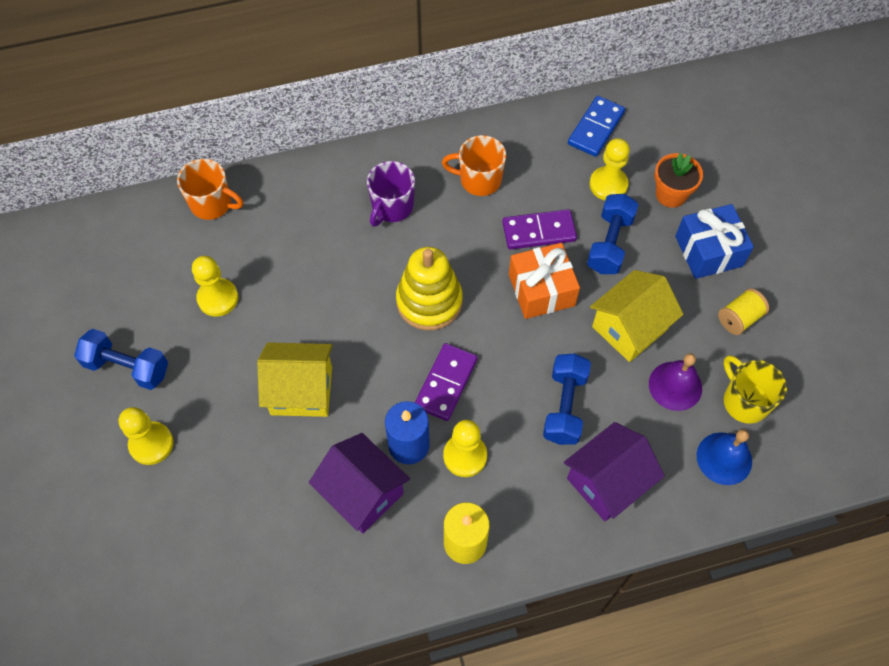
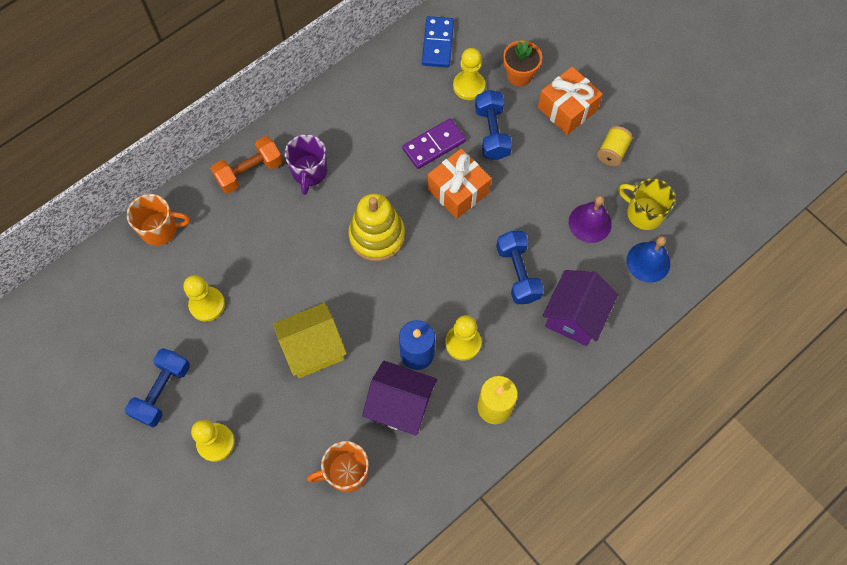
camera: 25 degrees left, 5 degrees up
(127, 367) = (162, 391): blue dumbbell -> blue dumbbell turned 60 degrees counterclockwise
(330, 183) = (249, 172): none -> orange dumbbell
(446, 383) = (421, 294): purple domino -> none
(479, 180) = (367, 122): orange mug -> orange mug (346, 472)
(629, 328) = (537, 193): yellow house -> none
(708, 251) = (567, 109): blue gift -> orange gift

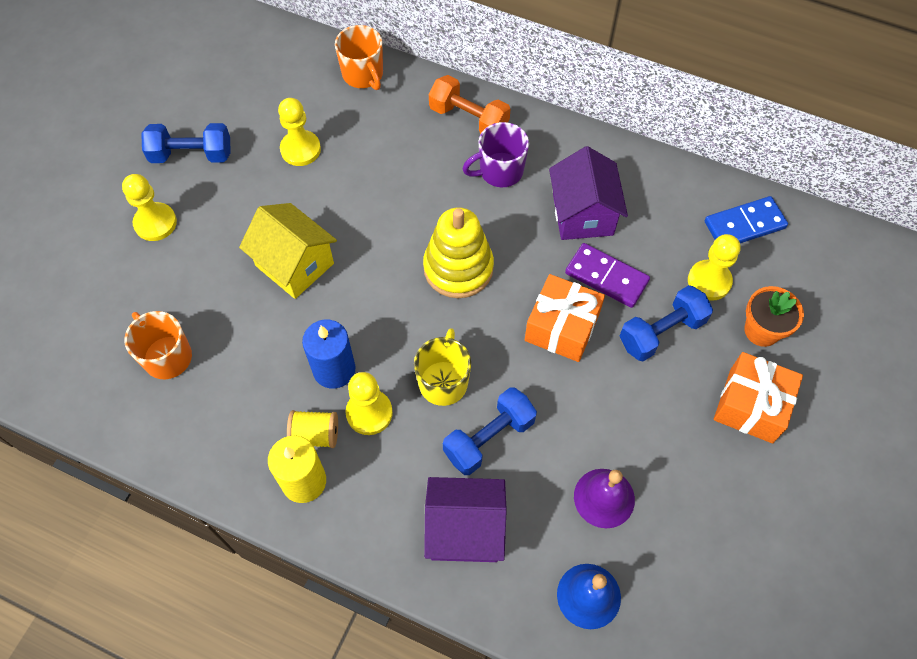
camera: 65 degrees right, 5 degrees down
(400, 405) = (265, 378): purple house -> purple house (583, 214)
(612, 152) = (723, 486): yellow spool -> yellow spool (315, 435)
(643, 213) = (657, 562): yellow mug -> yellow mug (443, 382)

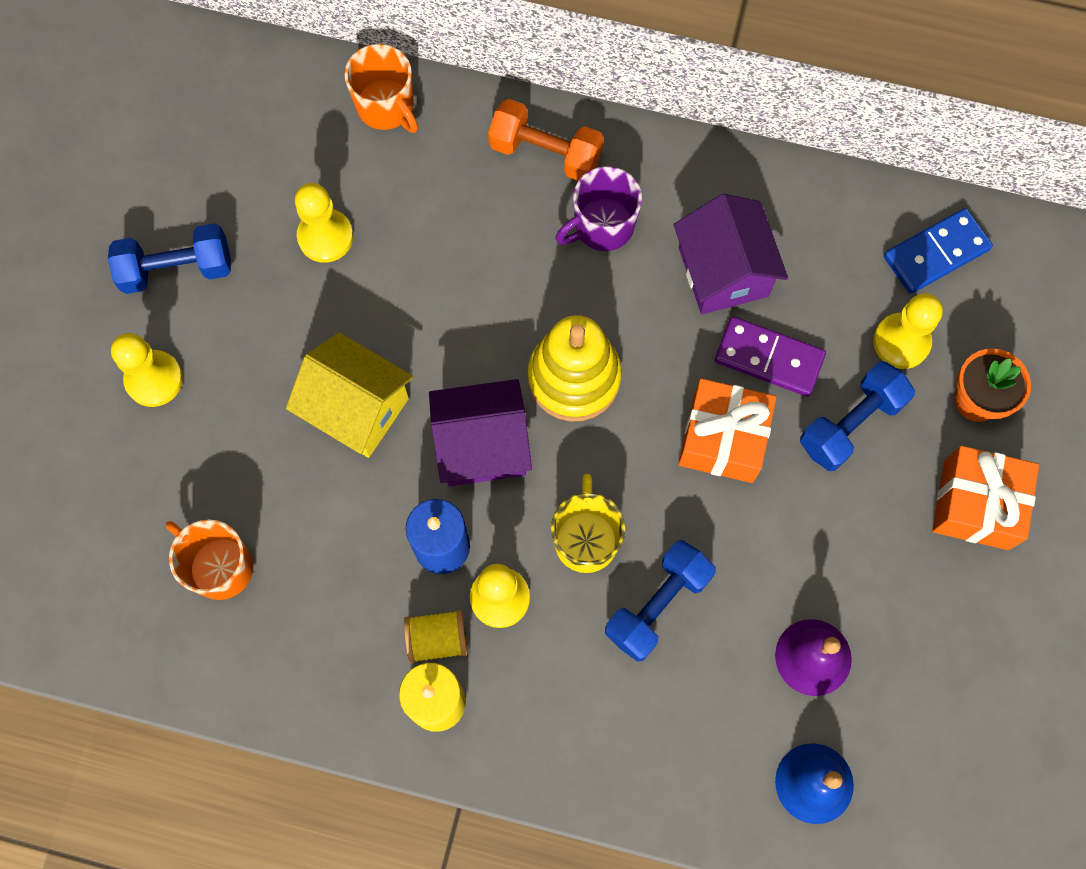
camera: 10 degrees left, 10 degrees up
(465, 529) = (650, 728): purple house -> purple house (482, 445)

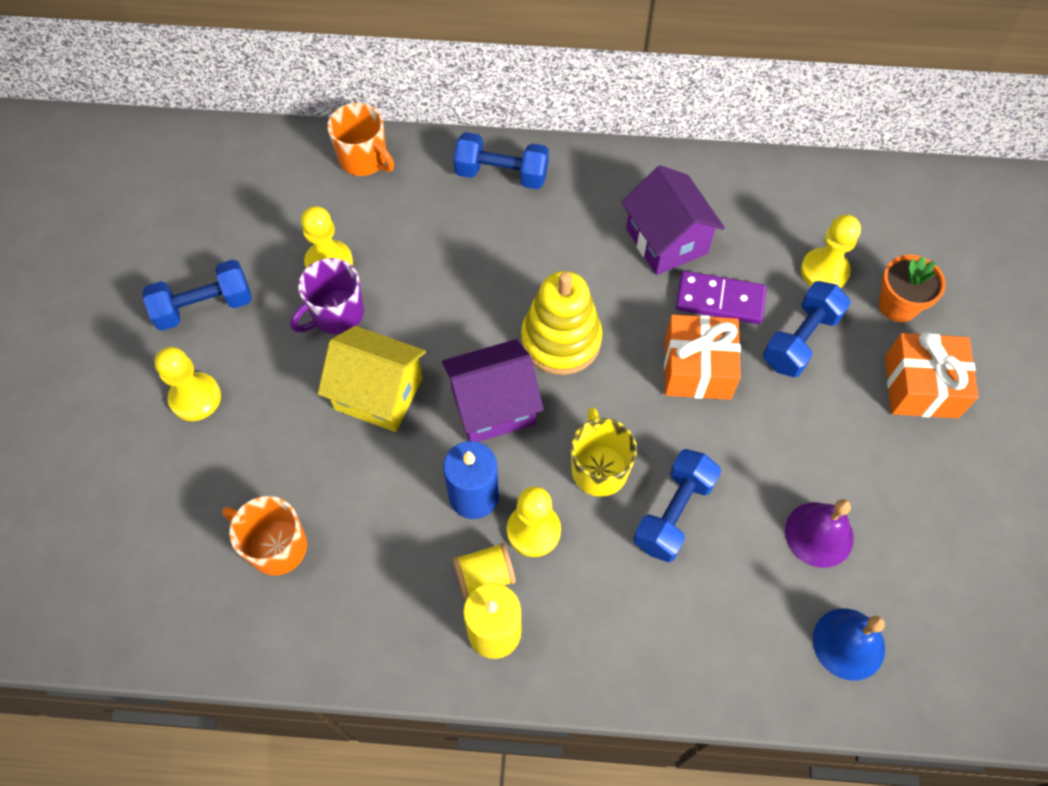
camera: 10 degrees left, 10 degrees down
(545, 153) = (501, 174): orange dumbbell -> blue dumbbell
(602, 226) = (559, 221): purple mug -> purple mug (336, 314)
(936, 253) = (833, 201): blue domino -> none

